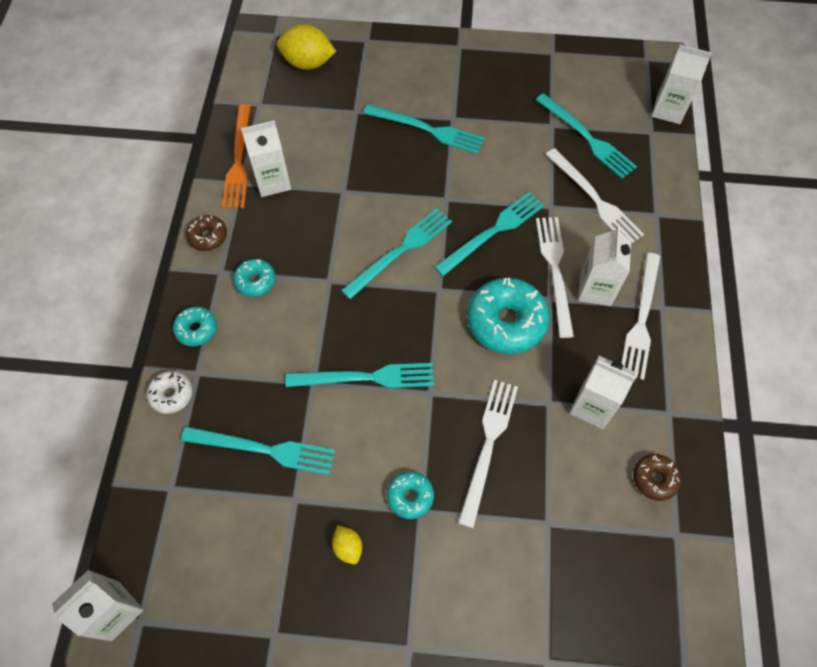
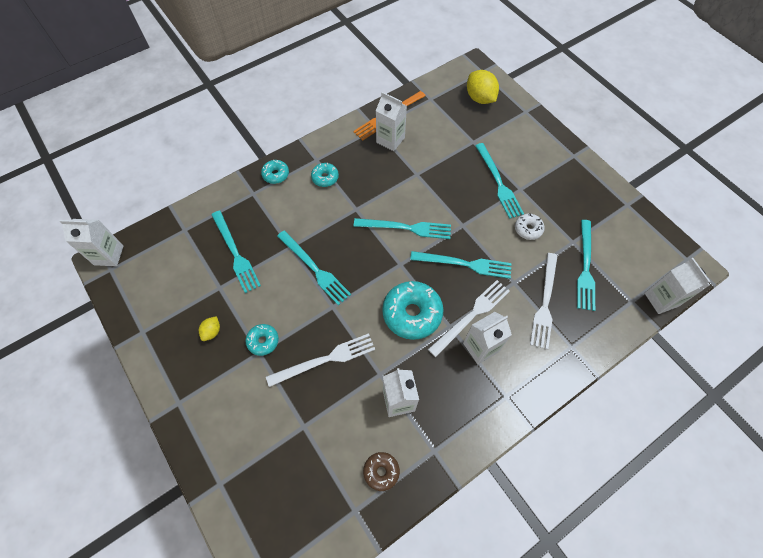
camera: 50 degrees right, 0 degrees up
(171, 395) = (232, 192): white donut -> white donut (528, 229)
(208, 237) = (331, 139): brown donut -> none
(641, 319) = (485, 389): white fork -> none

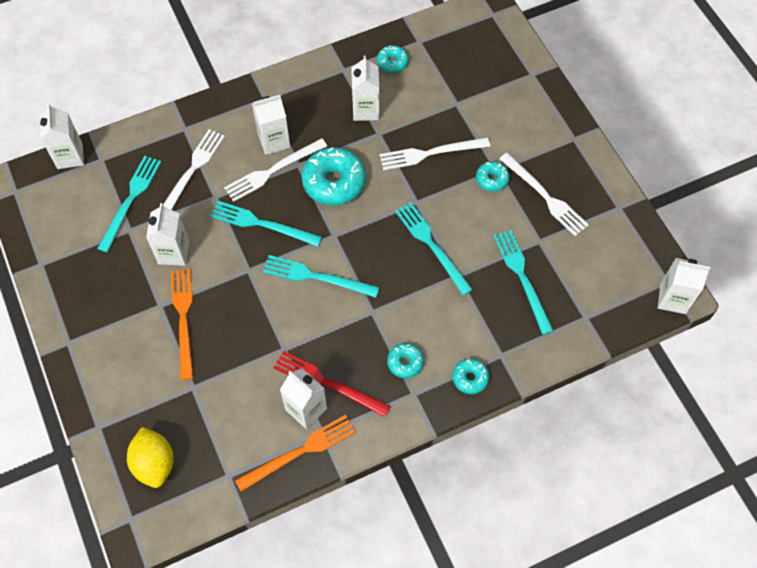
camera: 170 degrees left, 0 degrees up
(212, 332) = (545, 196): yellow lemon -> white fork
(379, 157) = (327, 383): none -> red fork
(381, 471) = (392, 62): brown donut -> turquoise donut
(498, 182) = (183, 319): turquoise fork -> orange fork
(528, 229) = (173, 252): white donut -> white carton

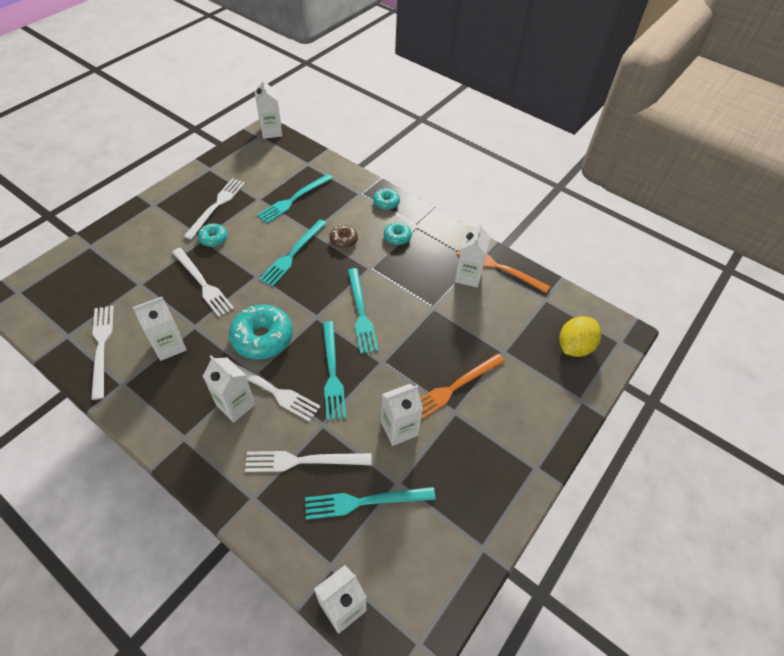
camera: 120 degrees left, 10 degrees down
(327, 383) = (441, 272): red fork -> none
(392, 62) = (101, 347): turquoise donut -> white fork
(428, 303) = (343, 240): none -> brown donut

